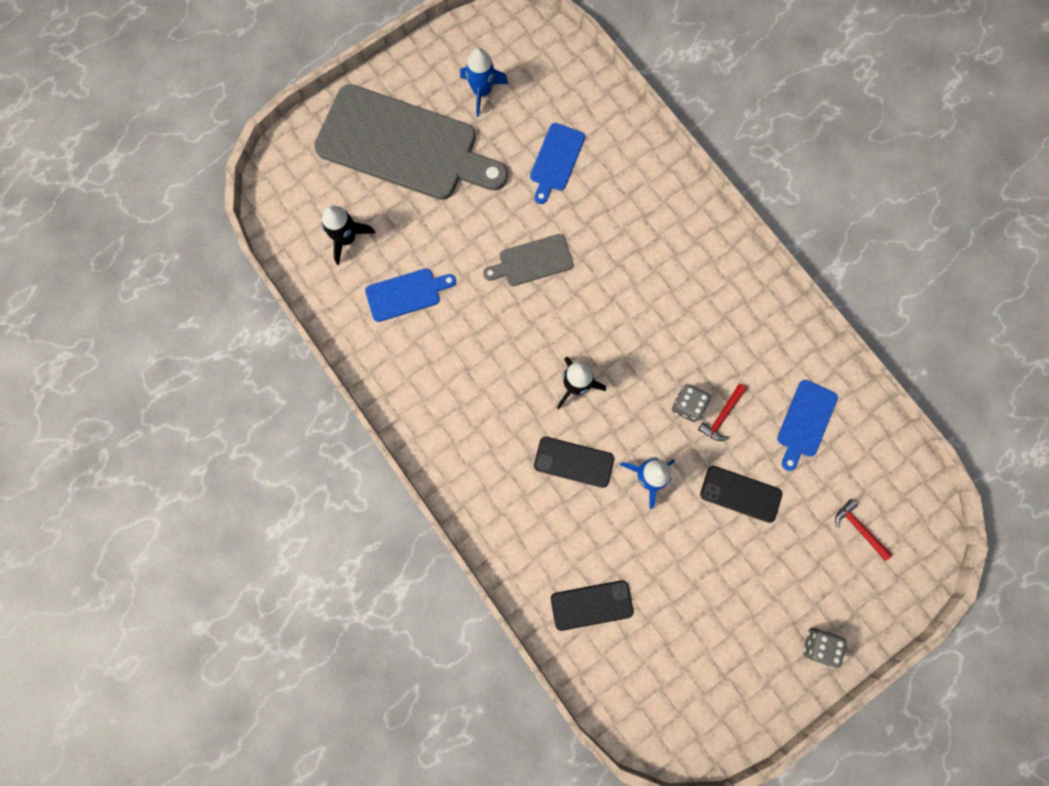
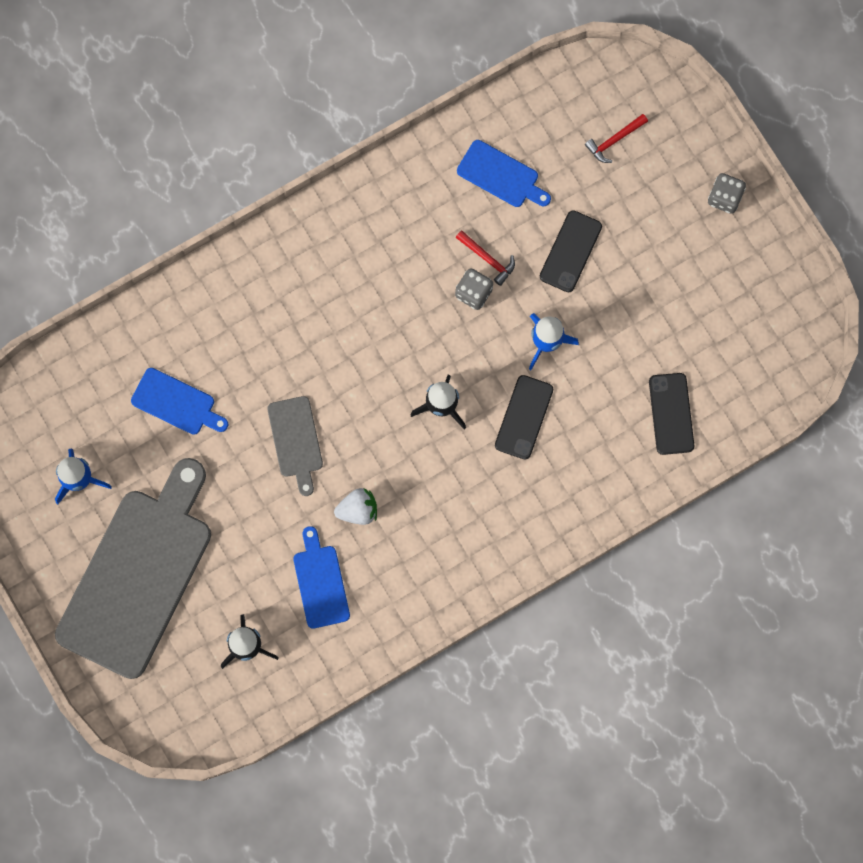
camera: 85 degrees left, 0 degrees up
(474, 320) = (358, 510): none -> white strawberry

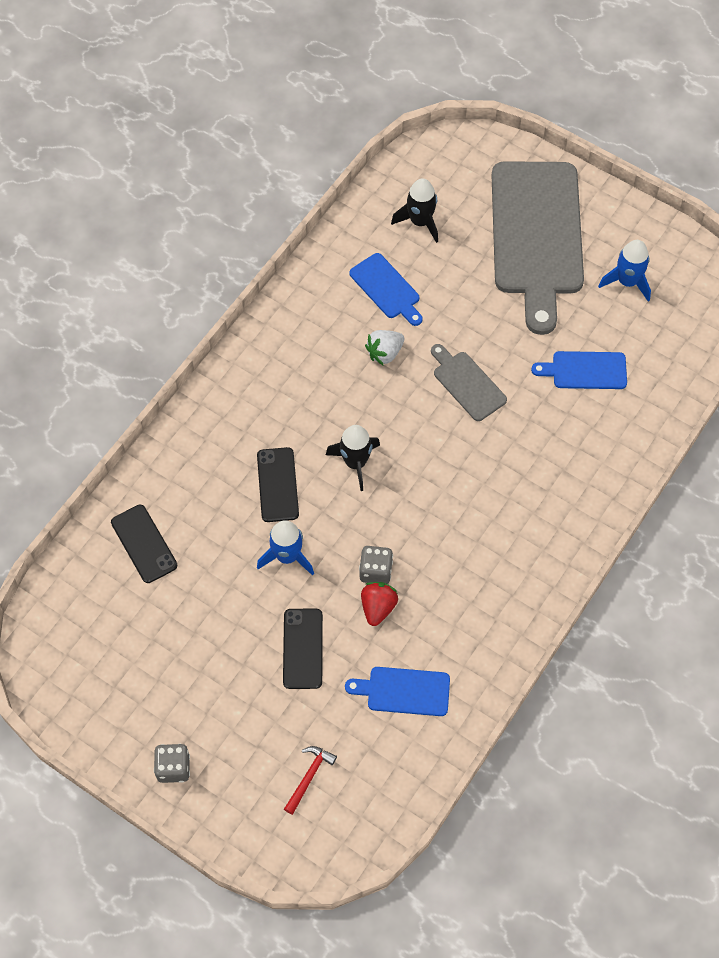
camera: 155 degrees right, 15 degrees down
(487, 259) = (378, 607): red hammer -> red strawberry

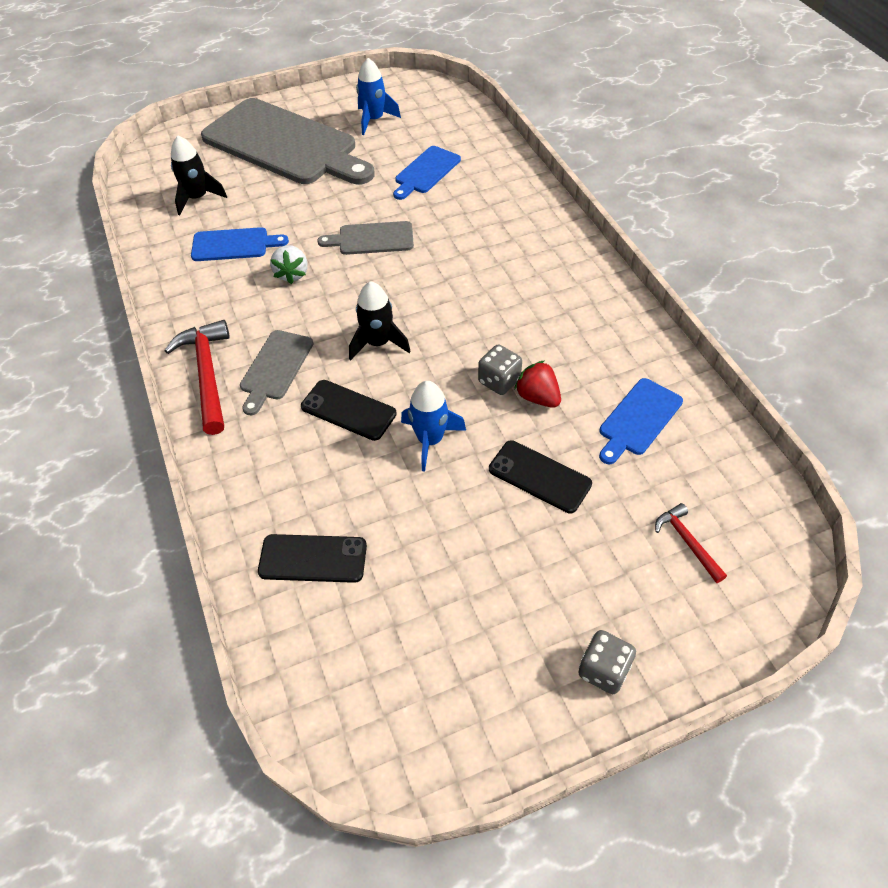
camera: 55 degrees left, 10 degrees down
(246, 369) = (207, 375): none -> red hammer
(282, 409) = (275, 368): none -> grey cutting board

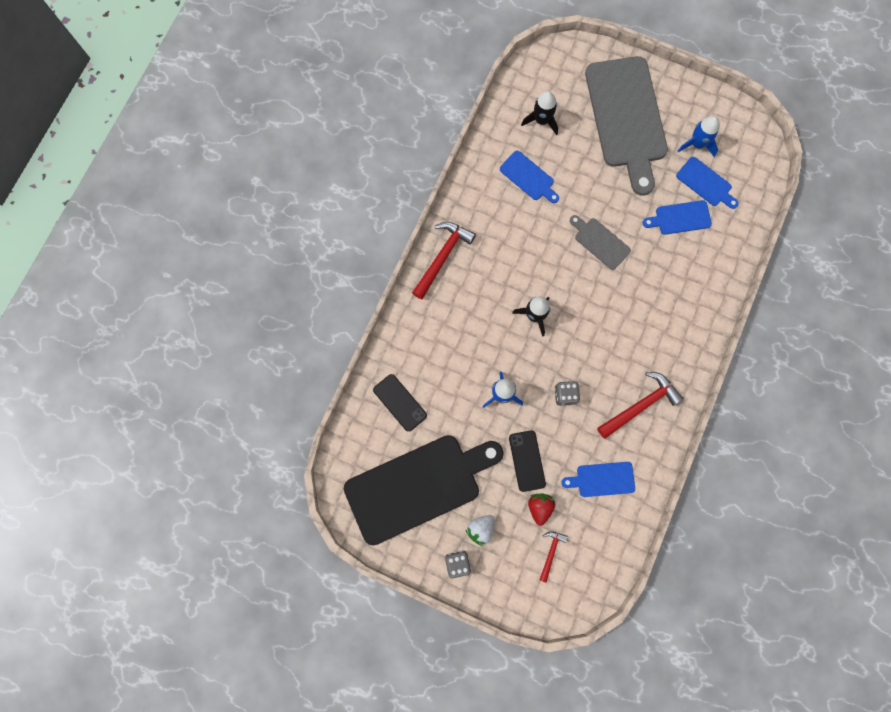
camera: 45 degrees right, 25 degrees up
(275, 368) = (474, 284): grey cutting board -> none
(292, 274) = (537, 228): white strawberry -> white strawberry (480, 529)
(348, 410) = (483, 342): black phone -> none
(417, 137) = (706, 183): none -> blue cutting board
(445, 630) = (418, 486): none -> black cutting board
(537, 397) = (572, 421): red strawberry -> red strawberry (539, 507)
(584, 326) = (640, 405): none -> red hammer

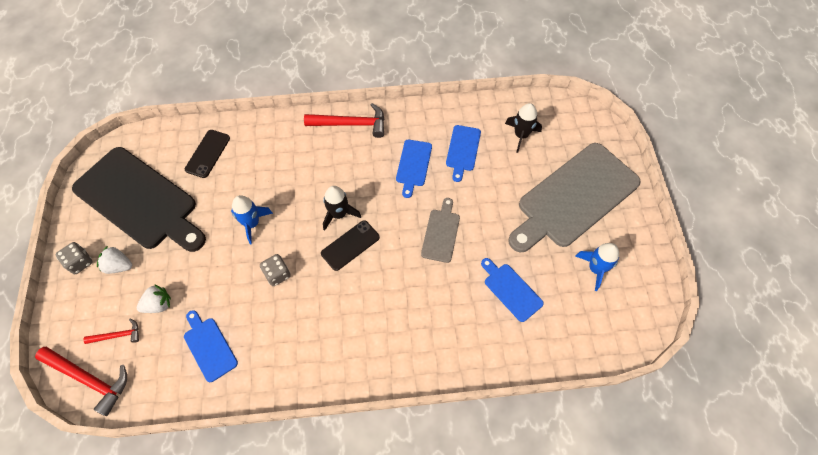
camera: 60 degrees right, 15 degrees down
(527, 461) = (199, 273): black phone -> black phone (350, 245)
(539, 507) = (158, 304): red strawberry -> white strawberry
(640, 405) = (300, 345): red hammer -> red hammer (89, 379)
(706, 183) = (562, 296): blue cutting board -> blue cutting board (413, 165)

